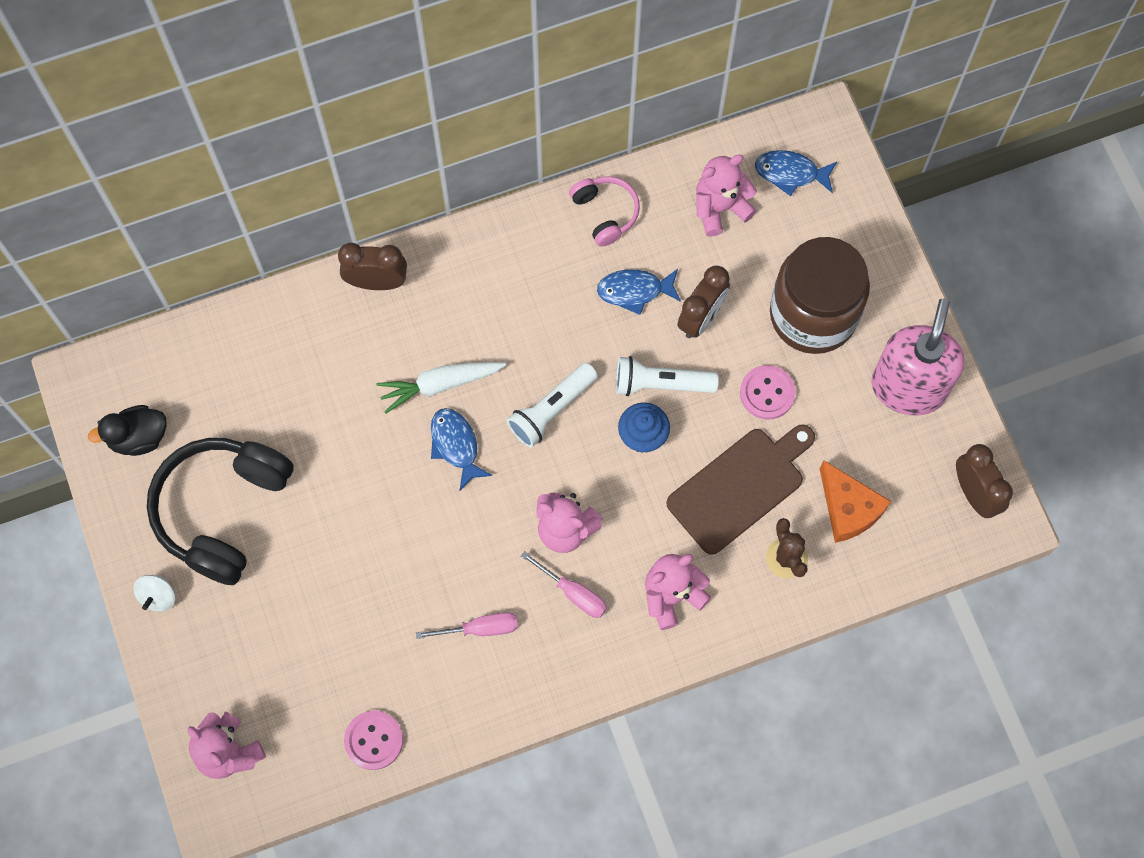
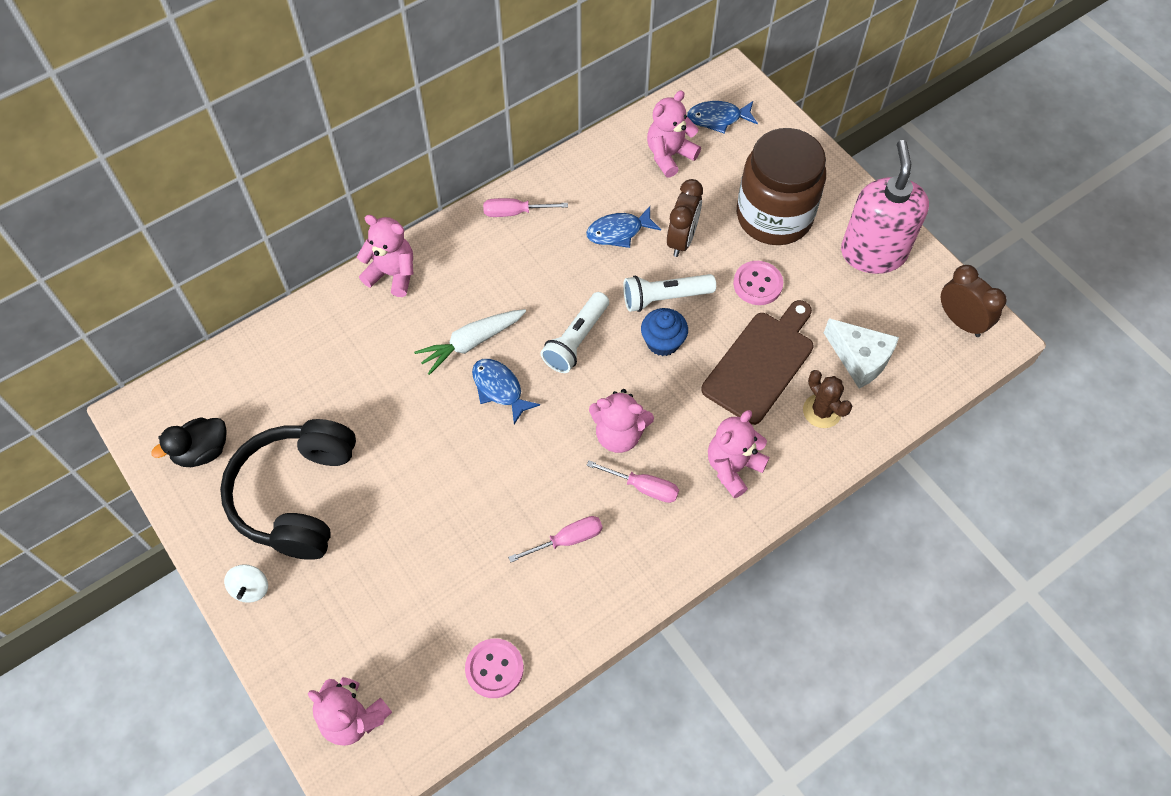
camera: 15 degrees left, 10 degrees down
(377, 282) = (392, 274): brown clock -> pink teddy bear
(527, 238) = (514, 212): none -> pink screwdriver
(605, 213) = (575, 179): pink headphones -> none
(848, 509) = (860, 358): orange cheese -> white cheese

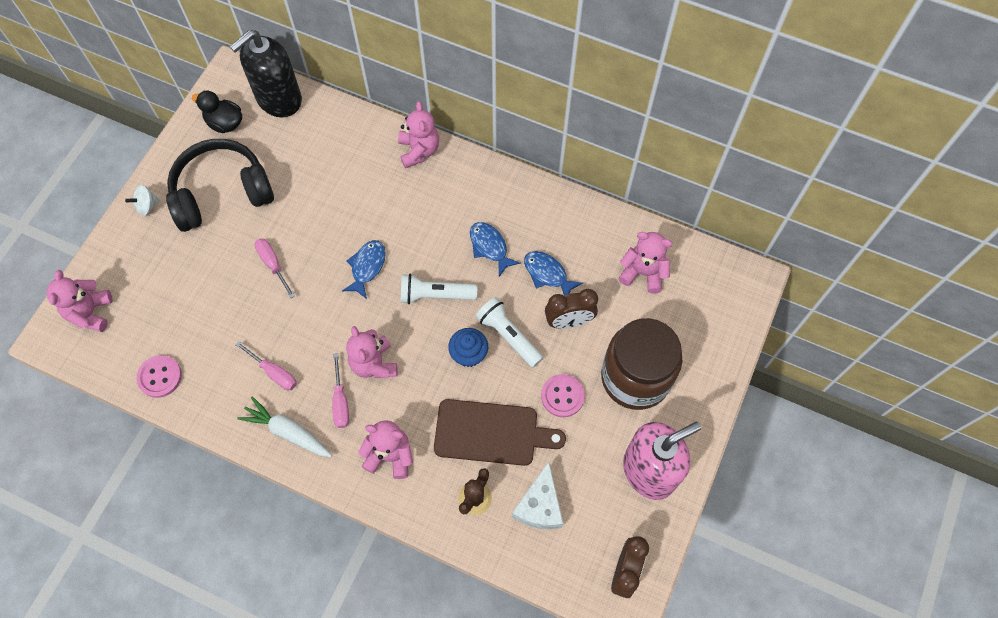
camera: 60 degrees right, 5 degrees up
(215, 380) = (279, 99): none -> black soap dispenser
(471, 343) = (393, 229): white carrot -> white carrot (288, 432)
(514, 212) = (519, 196): pink screwdriver -> pink screwdriver (272, 264)
(718, 118) = (704, 289): blue fish -> blue fish (490, 247)

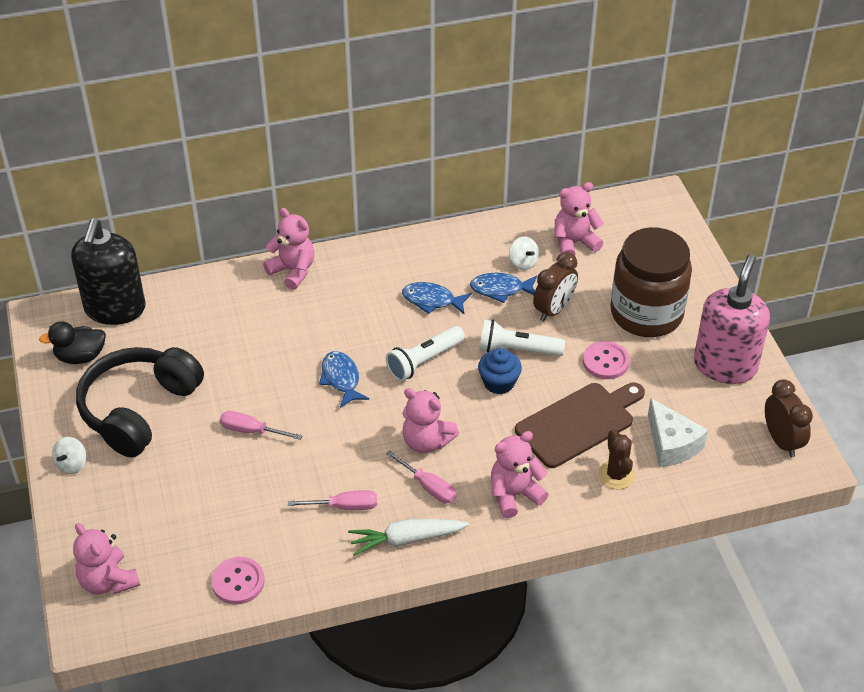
camera: 40 degrees left, 20 degrees down
(587, 262) = (523, 263): none -> white spinning top

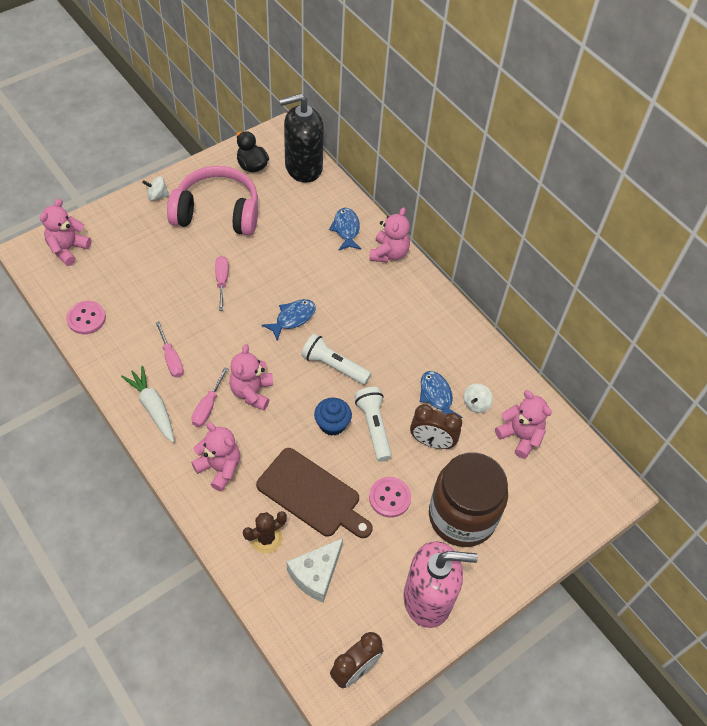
camera: 65 degrees right, 10 degrees up
(139, 409) = (217, 212): black headphones -> pink headphones
(432, 300) = (401, 352): blue fish -> blue fish (346, 229)

